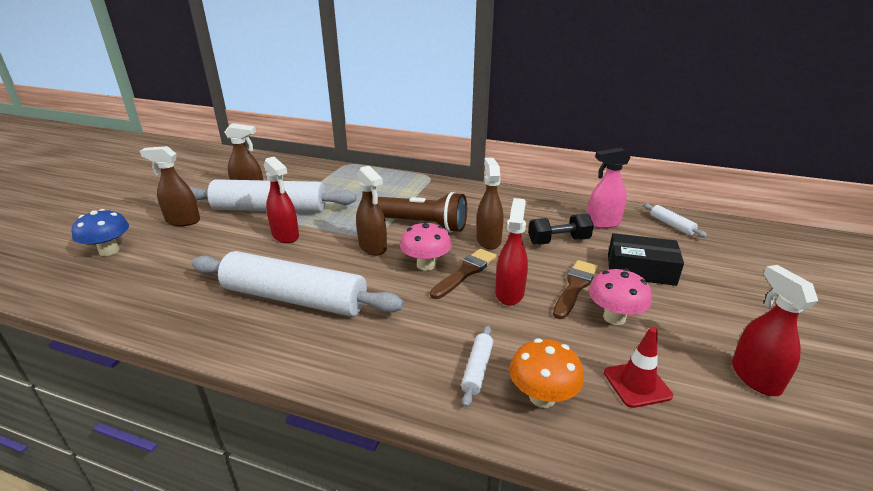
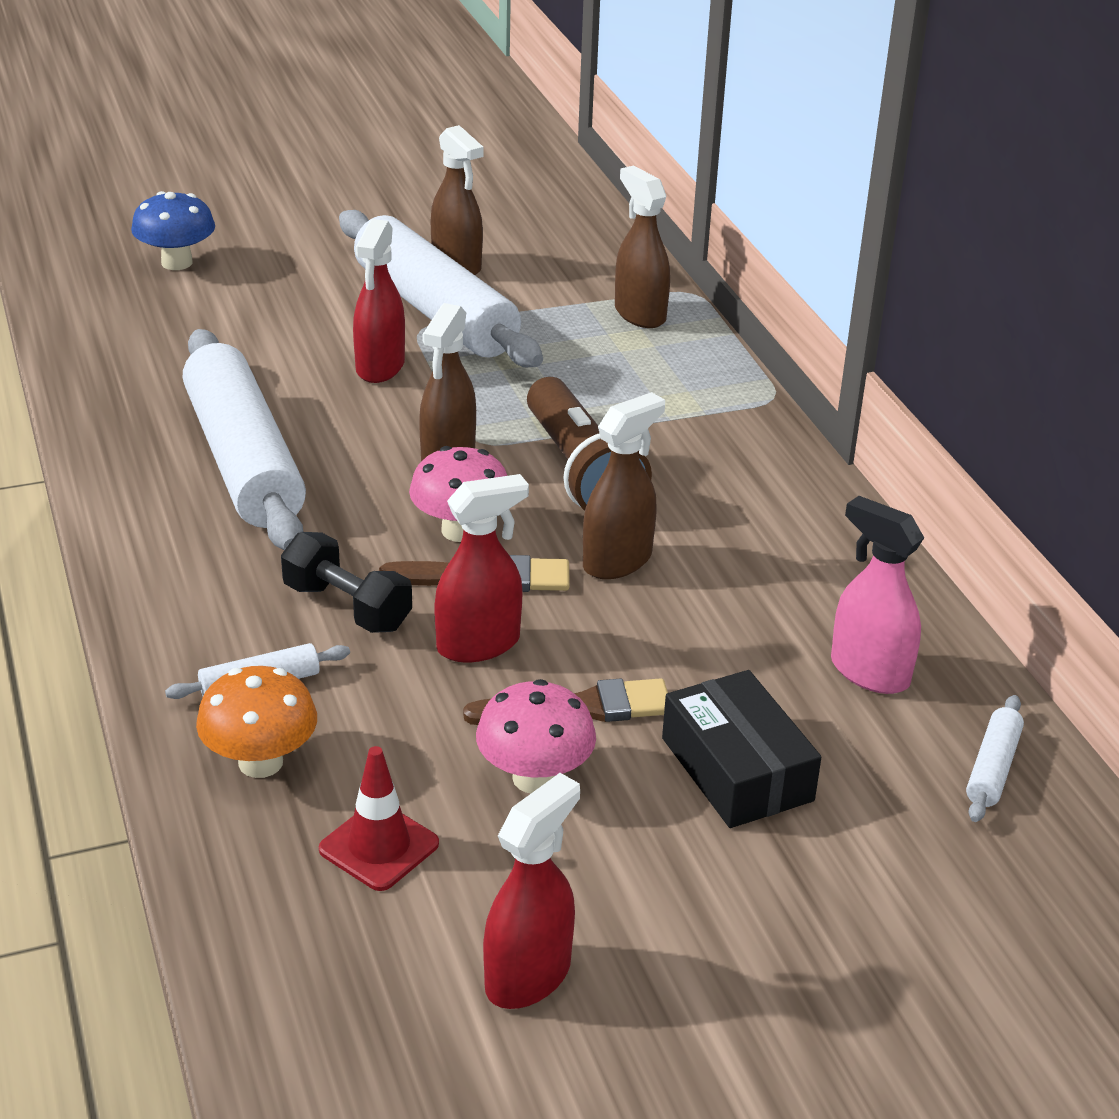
camera: 50 degrees right, 5 degrees up
(182, 221) = (308, 265): brown spray bottle -> brown spray bottle (639, 314)
(558, 241) = (719, 640): black dumbbell -> black dumbbell (347, 607)

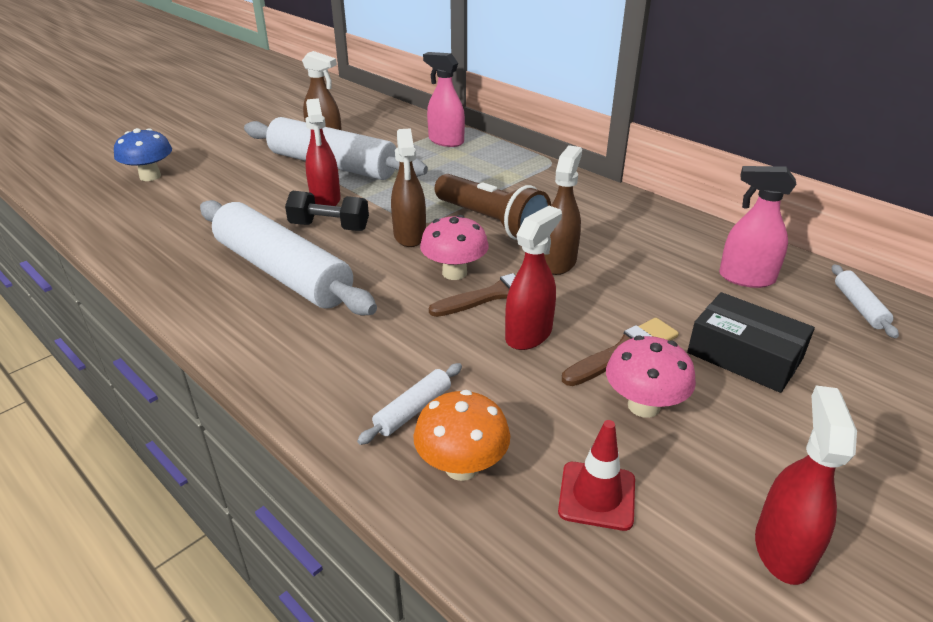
camera: 25 degrees left, 0 degrees up
(347, 607) = (427, 339): black dumbbell -> black dumbbell (329, 227)
(639, 314) = (446, 141): brown spray bottle -> pink spray bottle

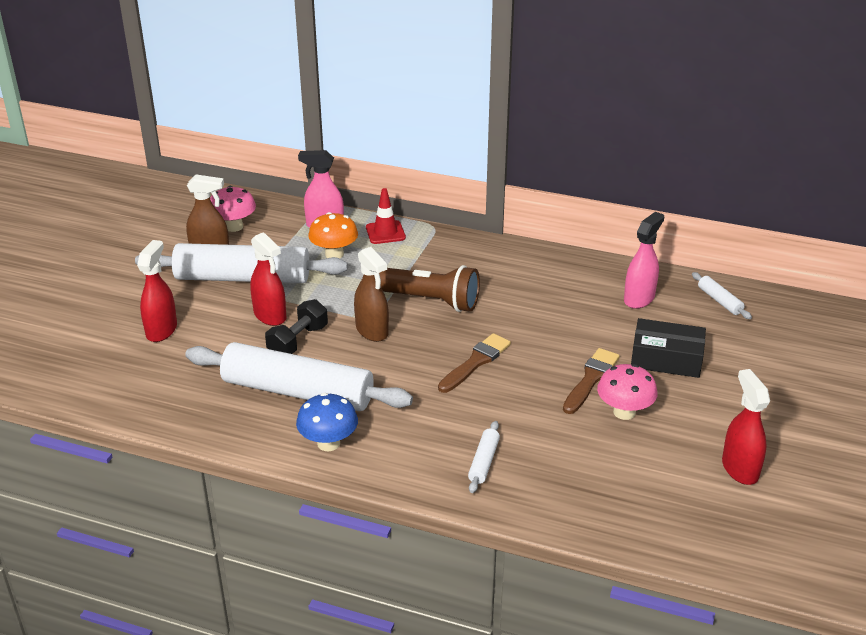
camera: 25 degrees left, 0 degrees up
(150, 176) = (77, 335): blue mushroom -> blue mushroom (328, 443)
(329, 227) = (298, 341): black dumbbell -> black dumbbell turned 45 degrees counterclockwise
(454, 273) = (433, 353): pink mushroom -> pink mushroom (234, 227)
(462, 466) = (541, 485): orange mushroom -> orange mushroom (334, 254)
(529, 334) = (521, 386): red spray bottle -> red spray bottle (161, 330)
(558, 262) = (503, 322): brown spray bottle -> none
(597, 495) = (629, 475): red traffic cone -> red traffic cone (385, 232)
(746, 278) = (639, 298): pink spray bottle -> pink spray bottle turned 135 degrees clockwise

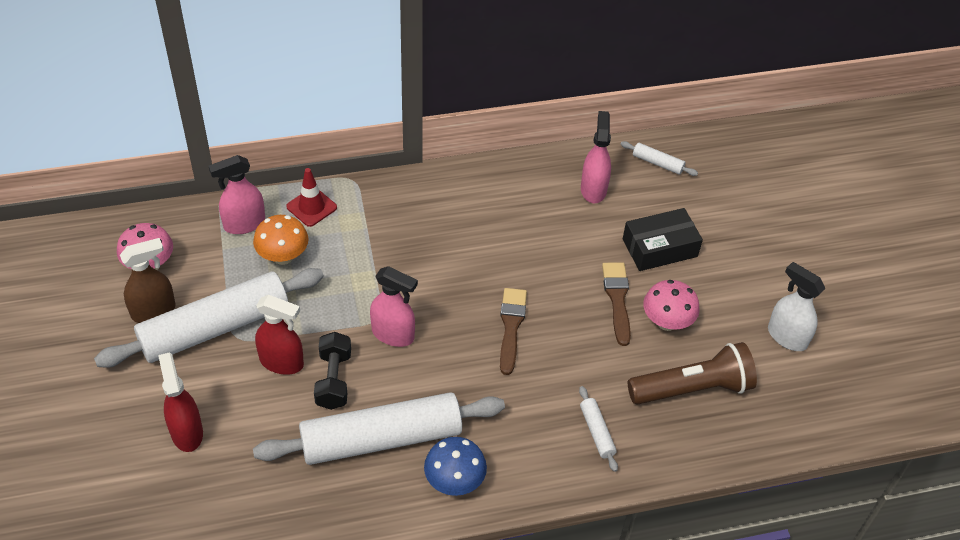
camera: 35 degrees left, 15 degrees up
(372, 331) = (393, 334): brown spray bottle -> pink spray bottle
(427, 300) = (415, 274): brown flashlight -> brown flashlight (693, 389)
(739, 469) = (786, 337): red spray bottle -> white spray bottle

